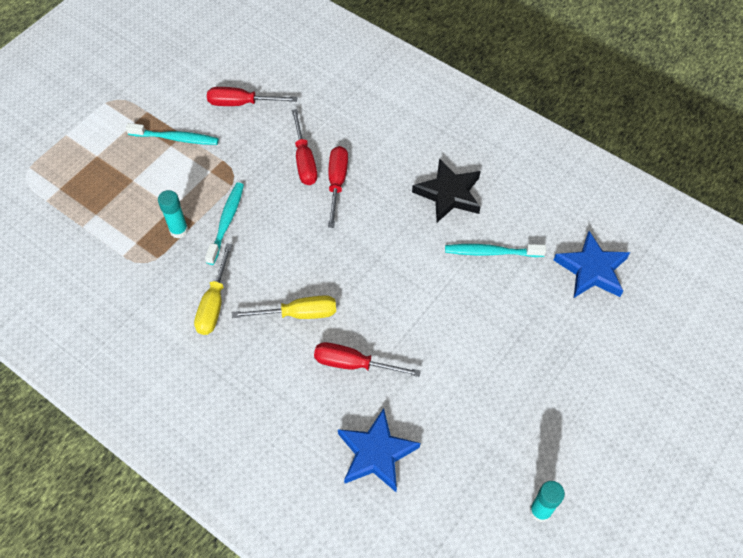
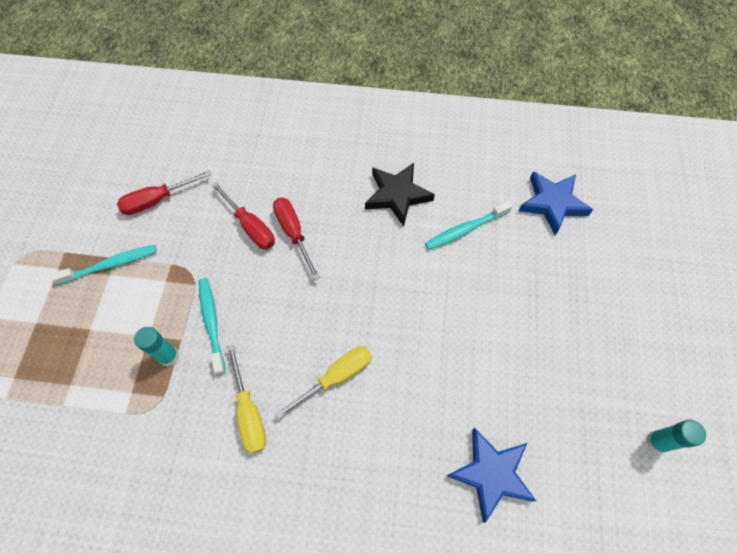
camera: 30 degrees left, 5 degrees up
(353, 364) = (416, 398): red screwdriver -> none

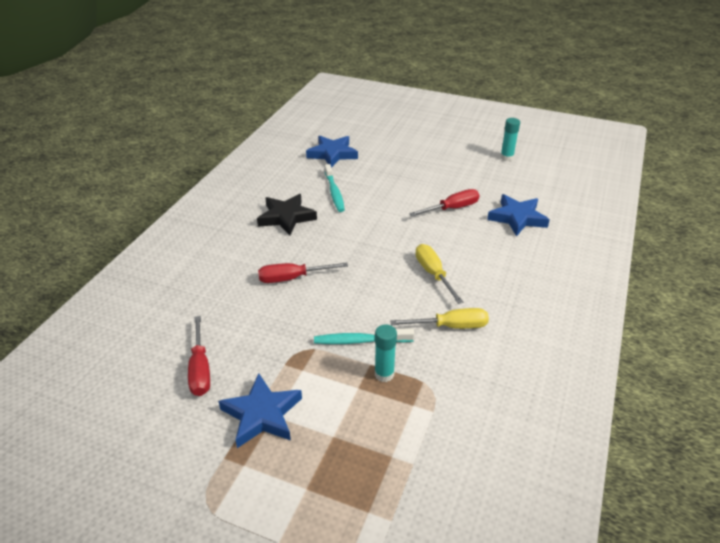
camera: 75 degrees left, 25 degrees down
(110, 265) = (262, 414): turquoise toothbrush -> blue star
(250, 226) = (271, 304): red screwdriver -> red screwdriver (452, 208)

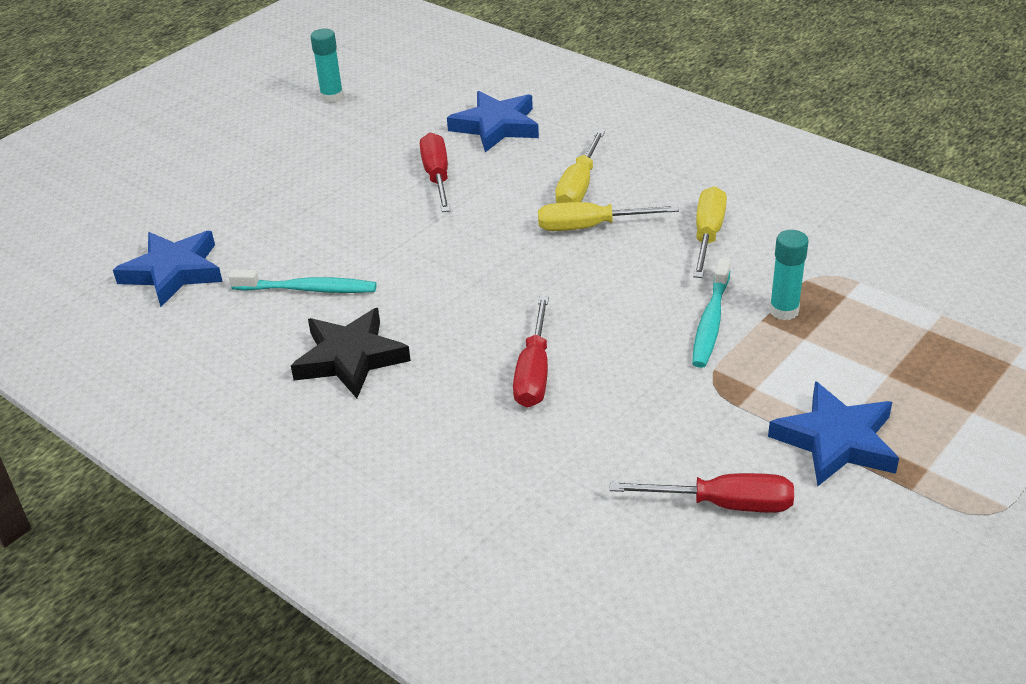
camera: 70 degrees left, 0 degrees up
(473, 262) = (578, 186): none -> yellow screwdriver

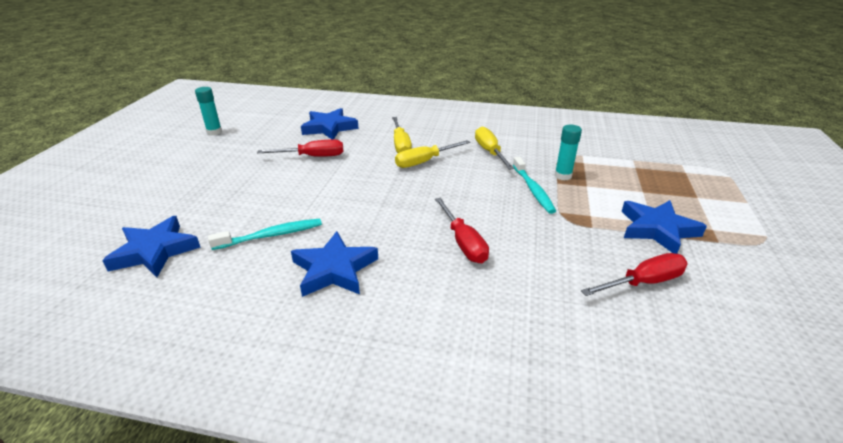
camera: 30 degrees left, 5 degrees down
(350, 358) = (334, 269): black star -> blue star
(437, 176) = (313, 156): red screwdriver -> red screwdriver turned 120 degrees clockwise

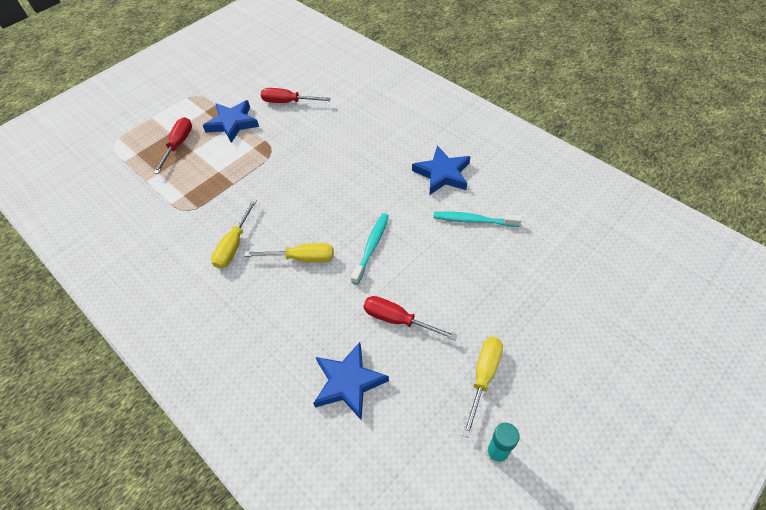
camera: 145 degrees left, 20 degrees up
(155, 251) = (561, 240): blue star -> none
(401, 145) = (299, 298): yellow screwdriver -> yellow screwdriver (483, 377)
(463, 243) = (352, 161): red screwdriver -> red screwdriver (178, 144)
(533, 190) = (258, 184): turquoise toothbrush -> turquoise toothbrush (371, 247)
(563, 176) = (219, 188): turquoise glue stick -> none

